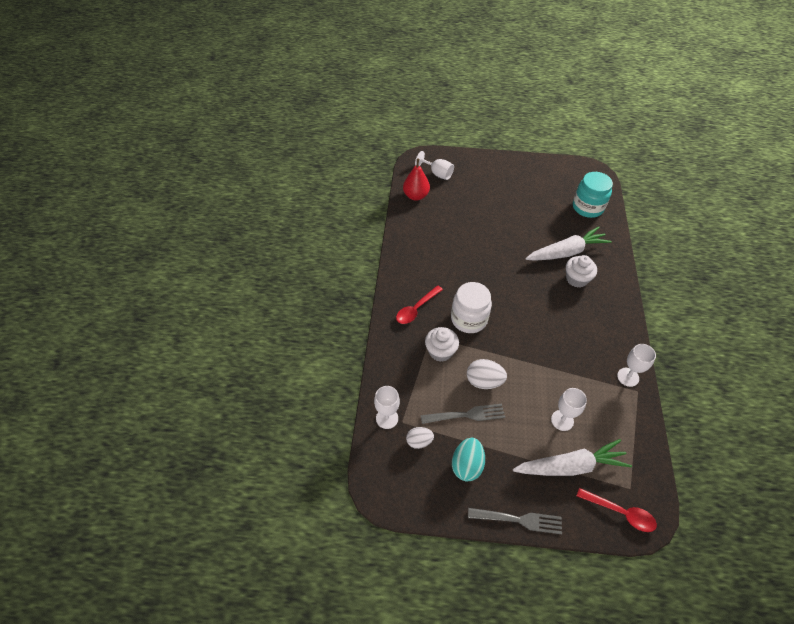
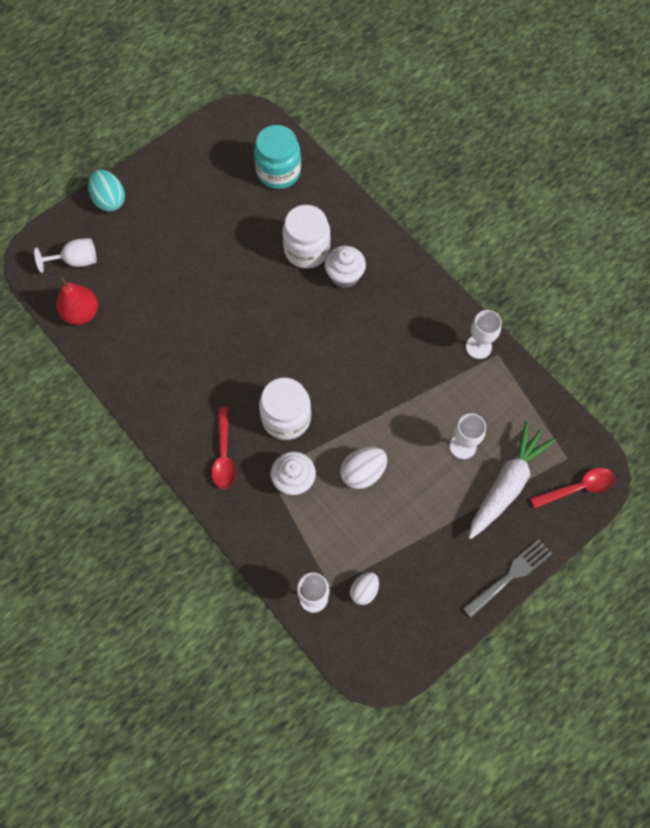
camera: 45 degrees left, 15 degrees up
(466, 415) = (379, 523): grey fork -> none
(467, 465) = (425, 570): turquoise egg -> turquoise egg (109, 200)
(566, 252) = (307, 250): white carrot -> white jar

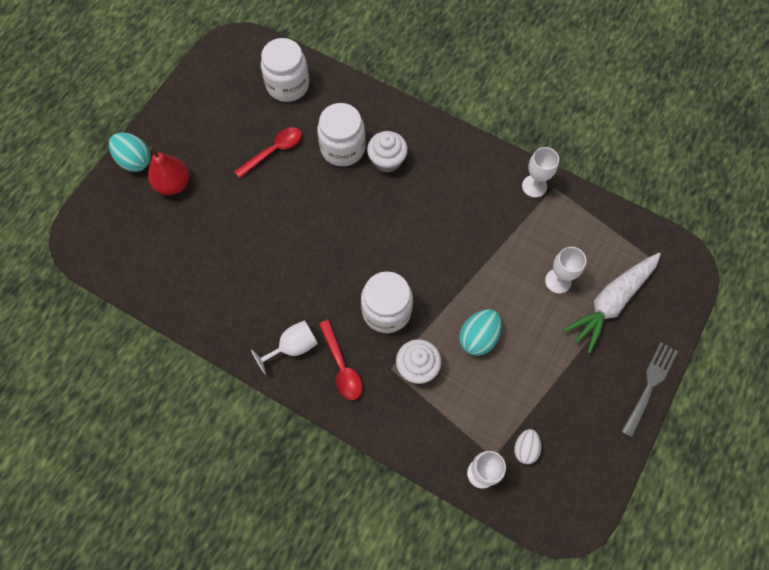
camera: 20 degrees left, 0 degrees up
(76, 261) = (123, 228): white goblet -> white goblet (293, 347)
(81, 313) = (148, 277): red pear -> red pear (173, 184)
(278, 172) = (288, 85): turquoise jar -> white jar
(363, 472) = (478, 337): white egg -> turquoise egg
(506, 484) = (611, 302): white carrot -> white carrot turned 150 degrees counterclockwise
(577, 488) = (673, 284): red spoon -> red spoon (273, 151)

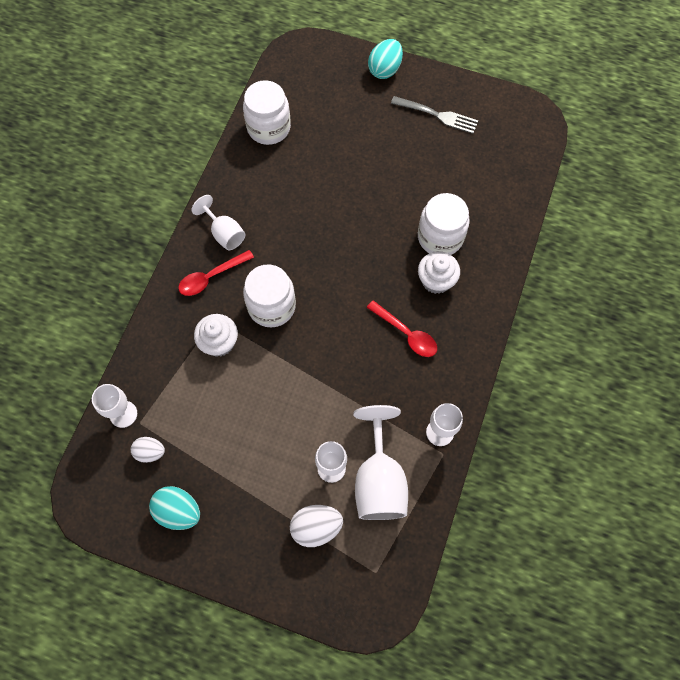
camera: 80 degrees right, 0 degrees up
(173, 184) = (367, 104): red pear -> none
(273, 151) = (421, 177): red spoon -> red spoon (406, 333)
(288, 85) = (500, 174): white jar -> white jar (268, 128)
(478, 337) = (257, 395): turquoise egg -> turquoise egg (178, 511)
(573, 243) = (379, 480): none -> white goblet
(611, 302) = (316, 527): white carrot -> white egg
(649, 386) = (227, 575): grey fork -> grey fork (437, 115)

